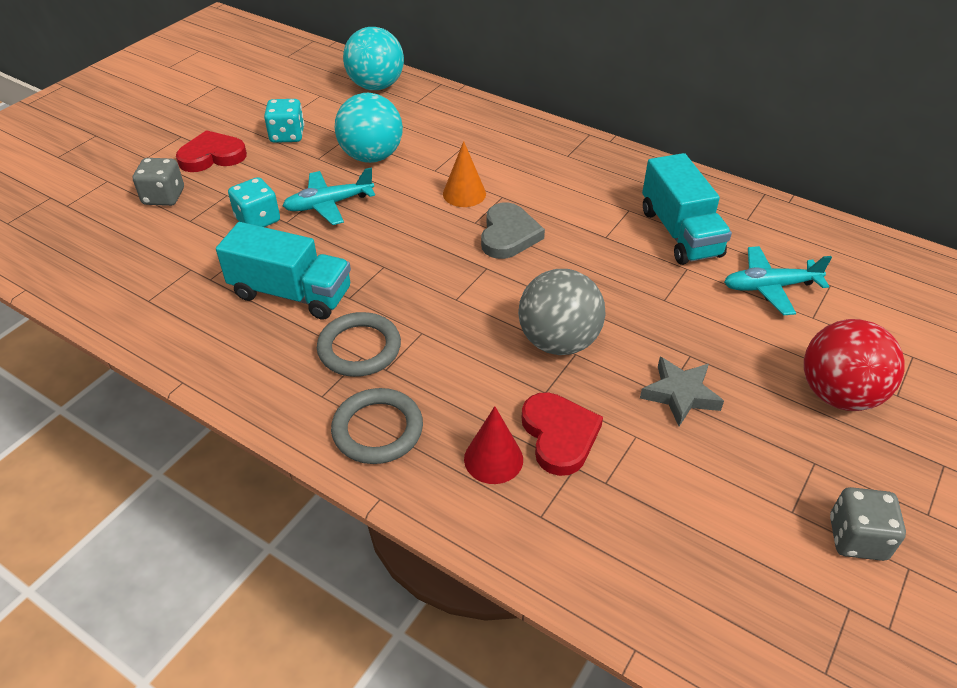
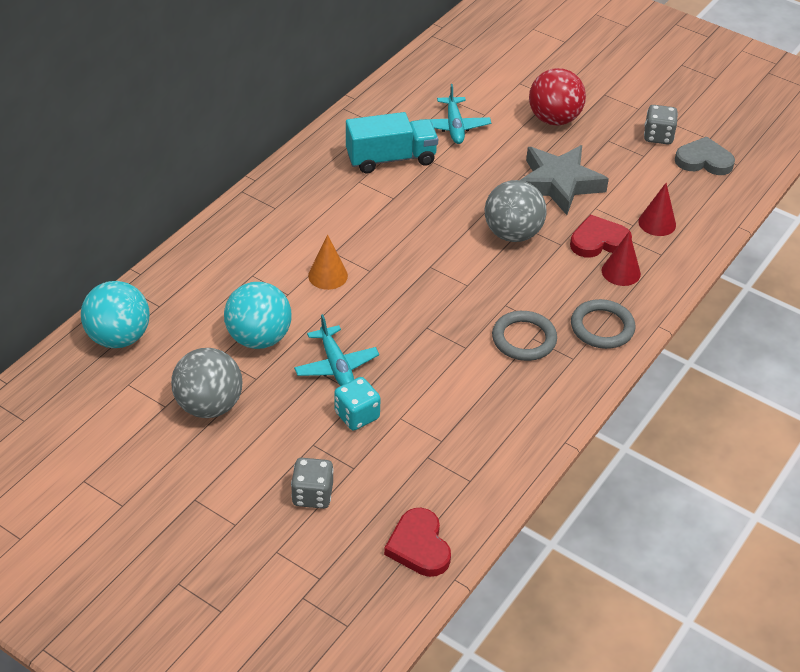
camera: 90 degrees left, 0 degrees up
(212, 156) = (241, 465): red heart -> red heart (419, 546)
(287, 135) = (209, 405): turquoise dice -> grey ball
(291, 293) = (461, 383): turquoise truck -> none
(508, 235) = (389, 251): grey heart -> grey heart (704, 160)
(616, 516) = (657, 223): none -> red cone
(680, 394) = (559, 184): grey star -> grey star, size x1.72

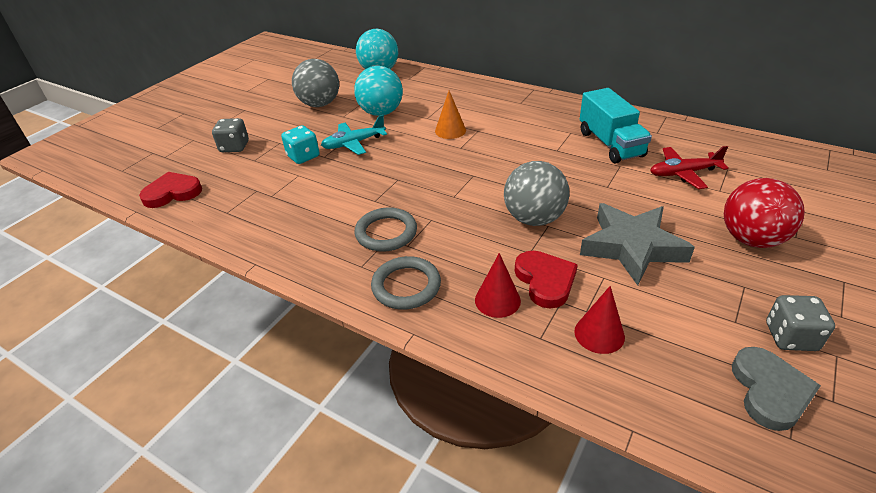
camera: 90 degrees right, 5 degrees down
(454, 127) = (683, 173): turquoise plane -> red plane

